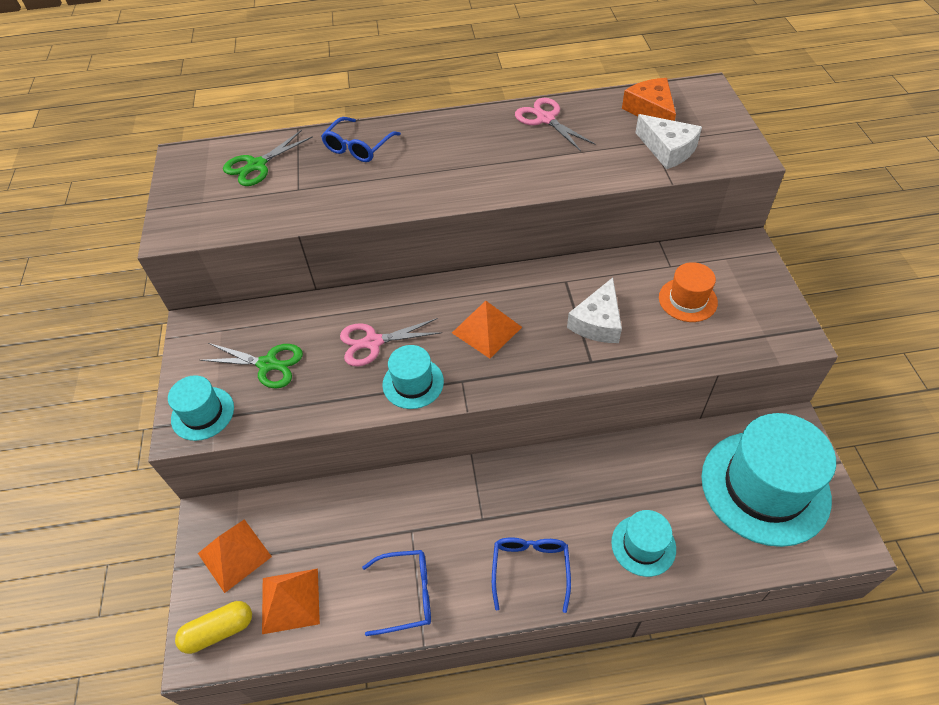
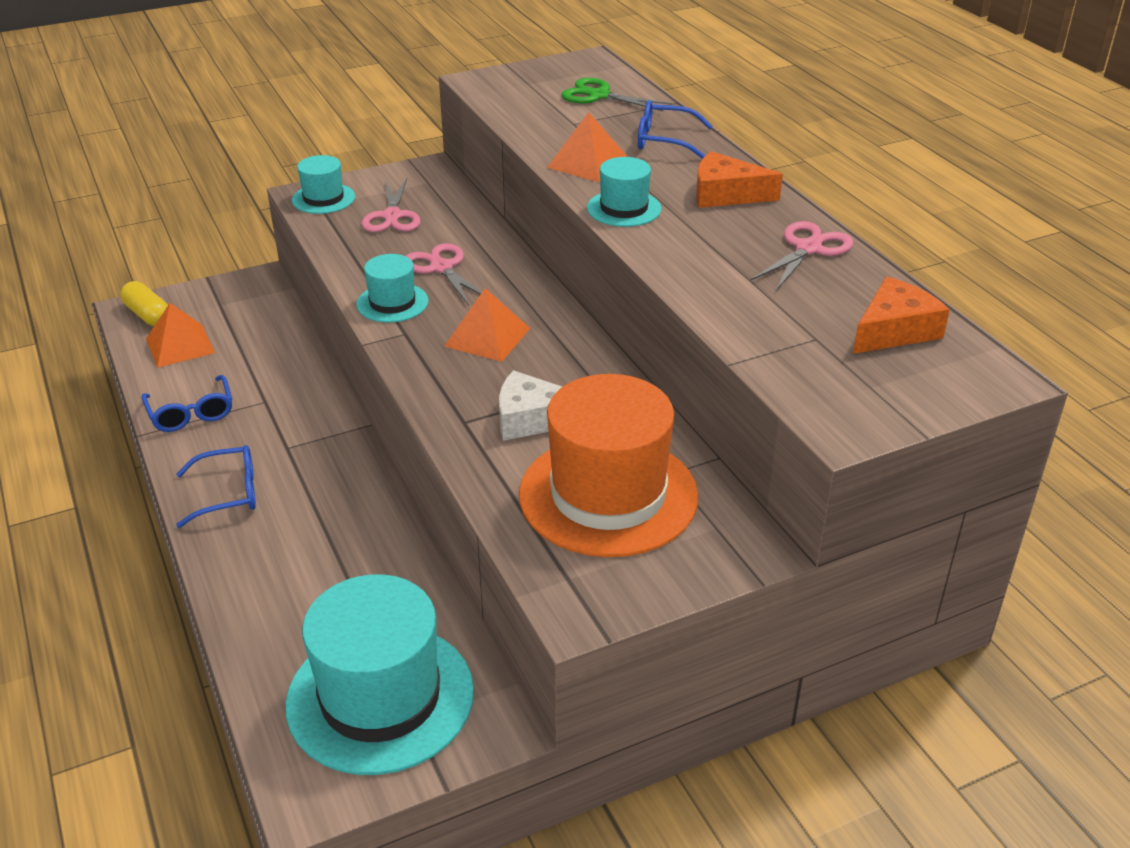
camera: 70 degrees right, 15 degrees down
(234, 555) = (224, 303): orange pyramid -> orange pyramid (588, 163)
(268, 364) = (392, 216): green scissors -> pink scissors
(457, 136) = (726, 194): none -> orange cheese
(643, 545) = (271, 582): turquoise hat -> turquoise hat (624, 208)
(667, 149) = (807, 353): white cheese -> none
(687, 300) = (608, 495): orange hat -> orange hat, size x2.04

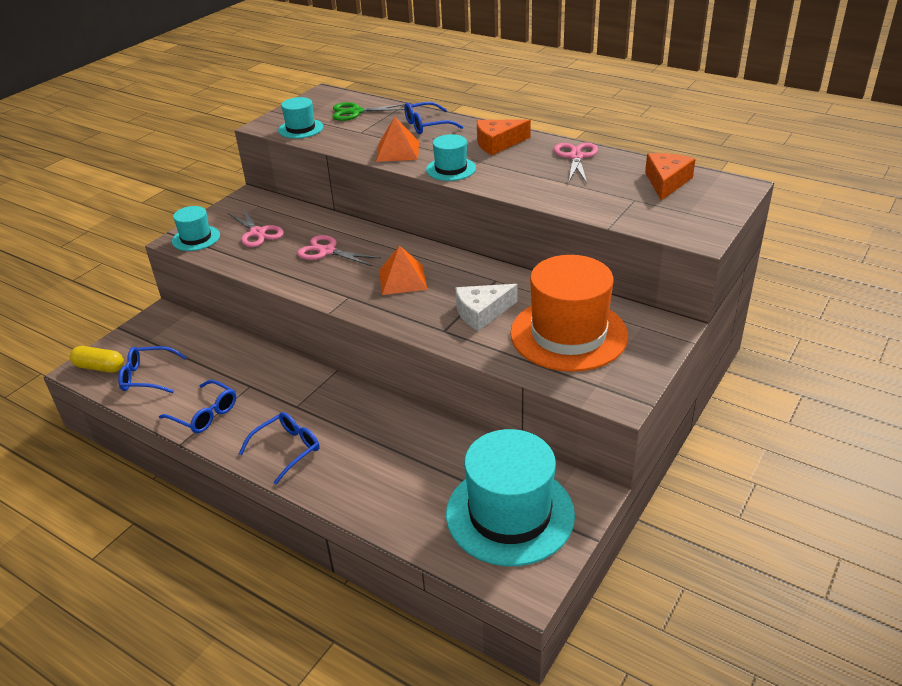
camera: 30 degrees left, 0 degrees up
(180, 345) = (147, 377): orange pyramid -> blue glasses
(392, 303) = (319, 282): turquoise hat -> turquoise hat (300, 128)

